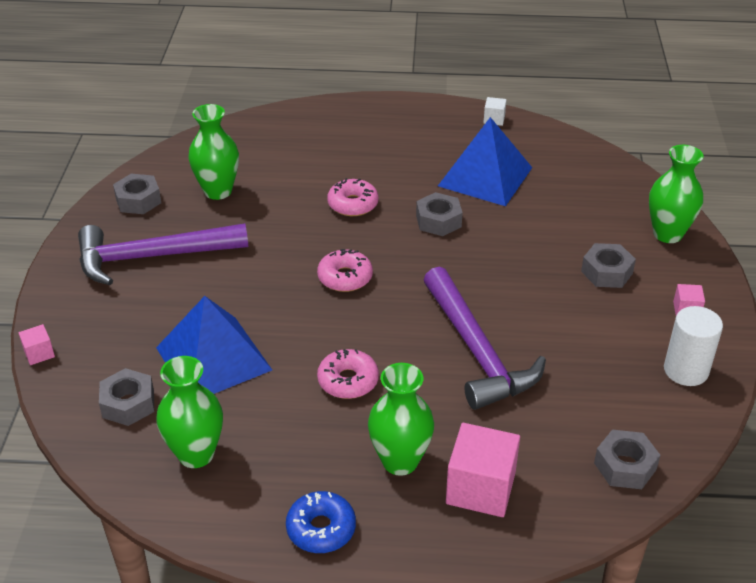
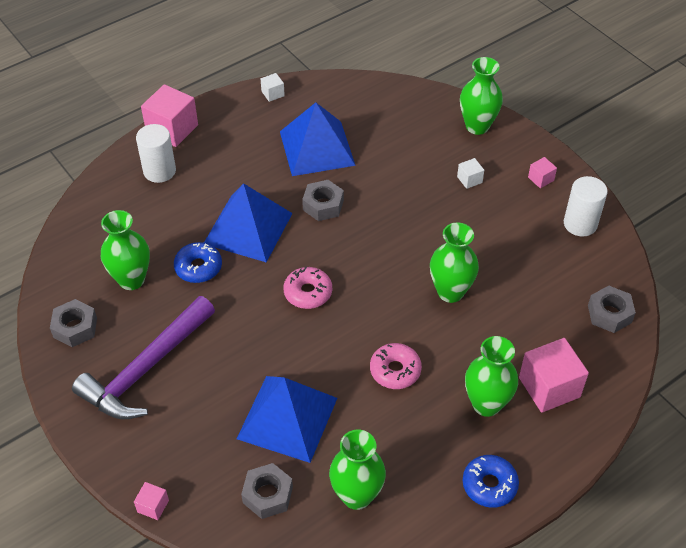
camera: 40 degrees left, 10 degrees up
(278, 210) = (198, 267): none -> blue donut
(331, 129) = (159, 171): none -> white cylinder
(353, 204) = (248, 228): pink donut -> blue pyramid
(377, 106) = (172, 129): none -> pink cube
(476, 350) = (450, 292): purple hammer -> green vase
(606, 272) = (469, 179): grey nut -> white cube

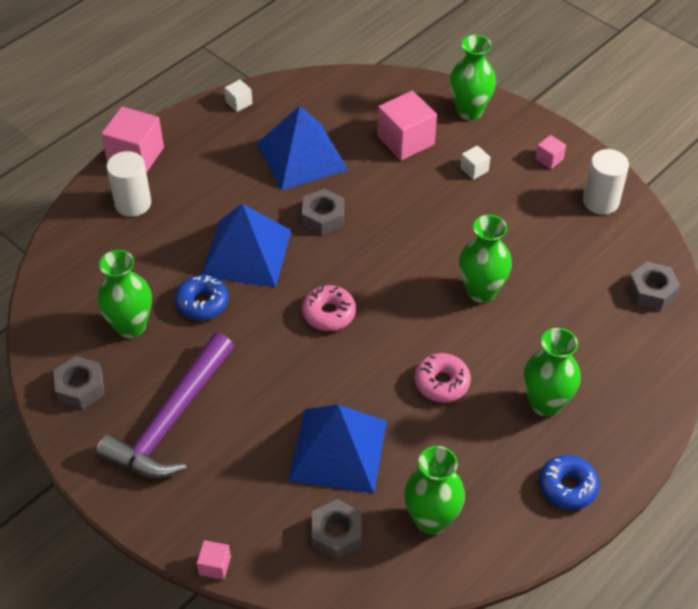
camera: 10 degrees left, 0 degrees up
(549, 387) = (606, 376): pink cube -> pink cube (406, 140)

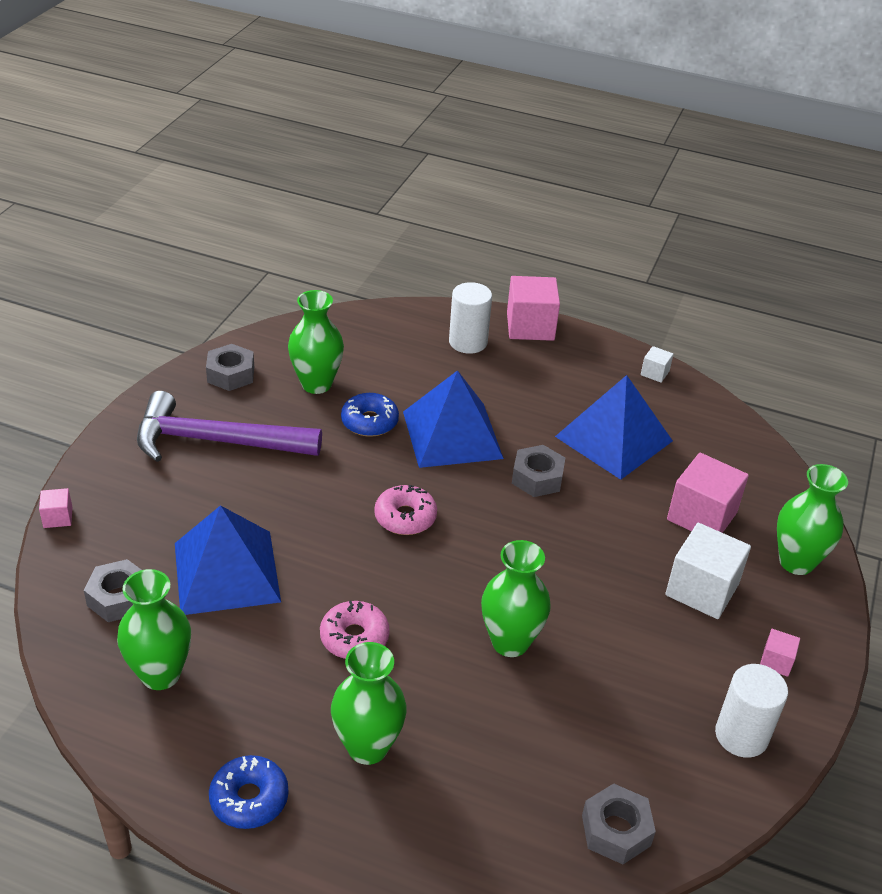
camera: 65 degrees right, 10 degrees down
(474, 169) = (702, 589): white cube -> white cube, size x2.08

